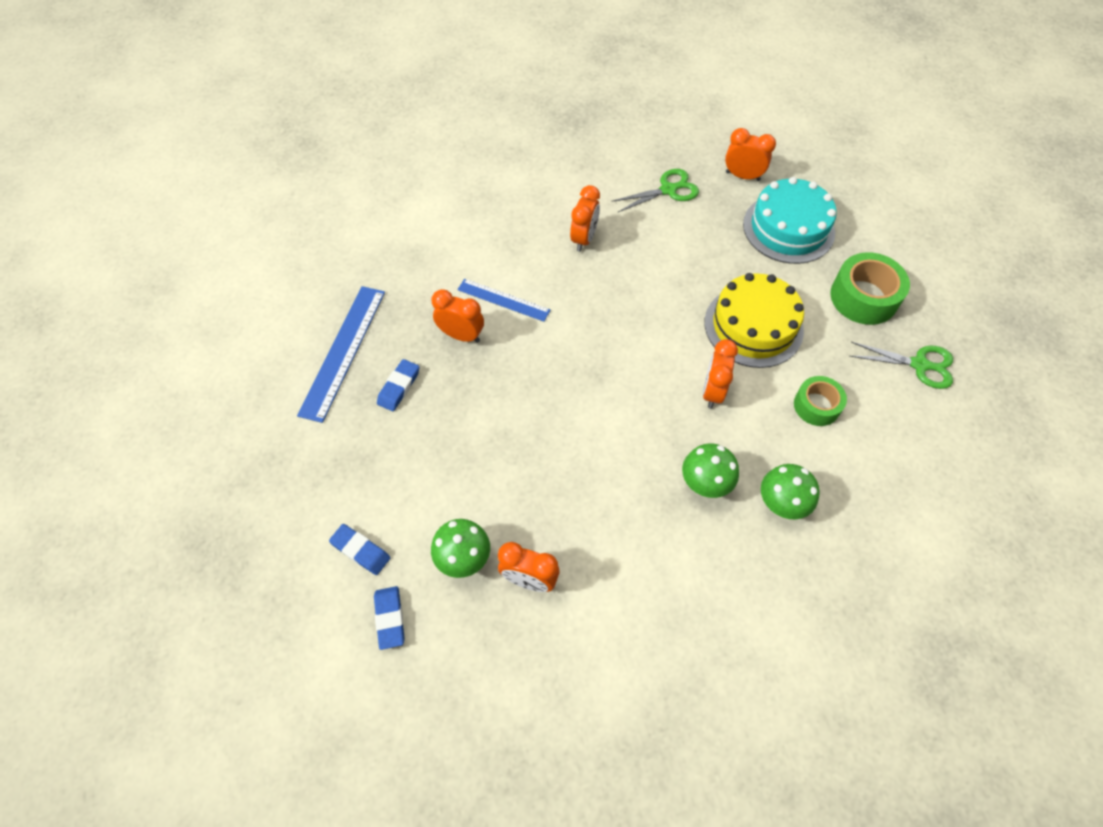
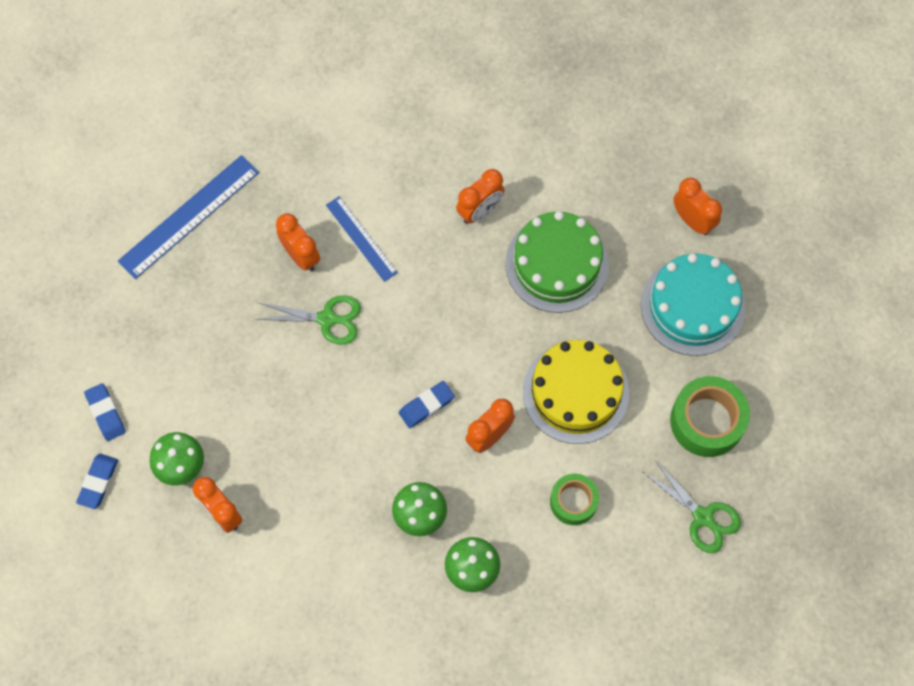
camera: 30 degrees right, 10 degrees up
(399, 387) = (217, 279): blue eraser -> blue eraser (426, 406)
(668, 190) = (603, 197): green scissors -> green scissors (327, 319)
(669, 247) = (556, 264): none -> green cake

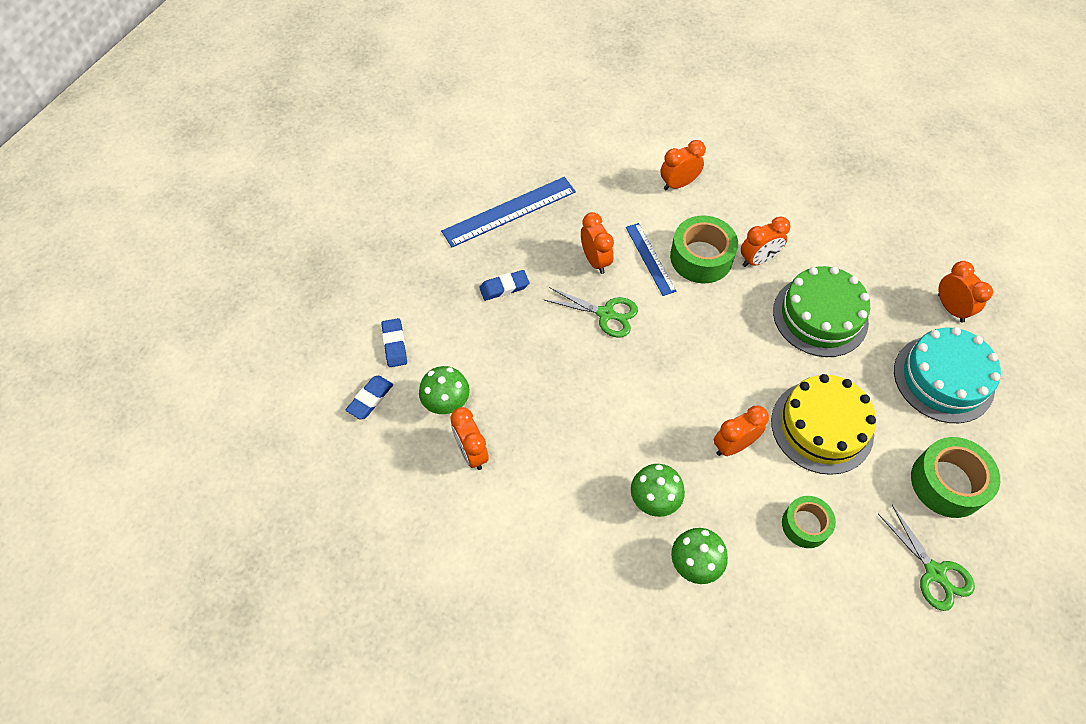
camera: 15 degrees right, 10 degrees down
(374, 133) = (678, 184): none -> orange clock
(417, 223) = (701, 257): none -> green tape
(426, 406) = (679, 405): blue eraser -> blue eraser (504, 287)

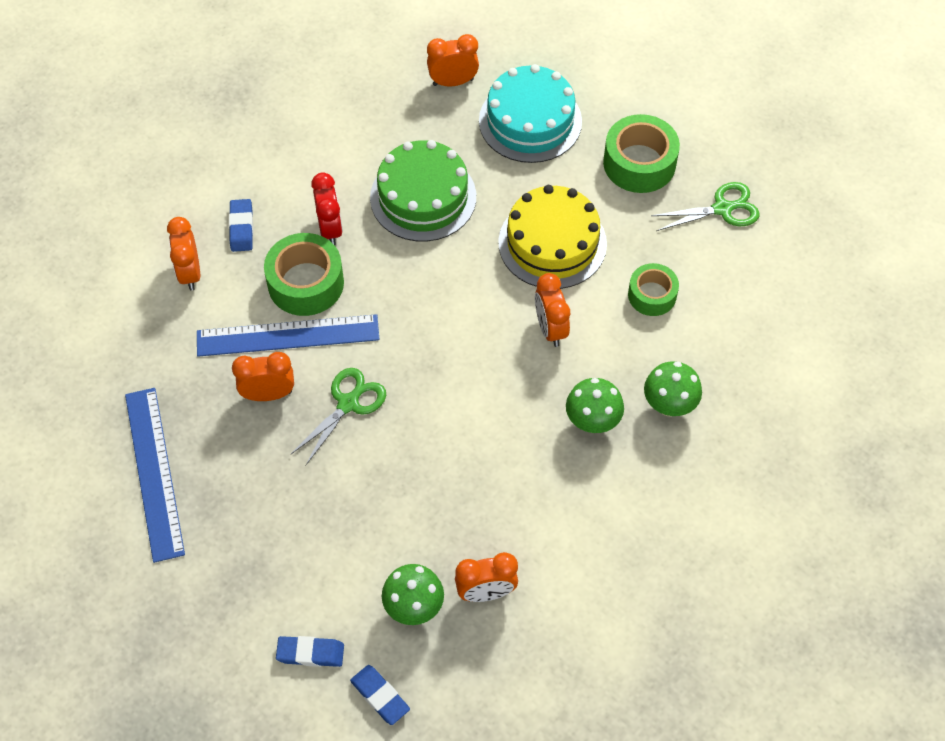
camera: 75 degrees left, 0 degrees up
(504, 287) = (270, 506): blue eraser -> blue eraser (241, 228)
(650, 258) = (288, 335): blue ruler -> blue ruler, size x1.62
(758, 260) = (330, 229): orange clock -> red clock

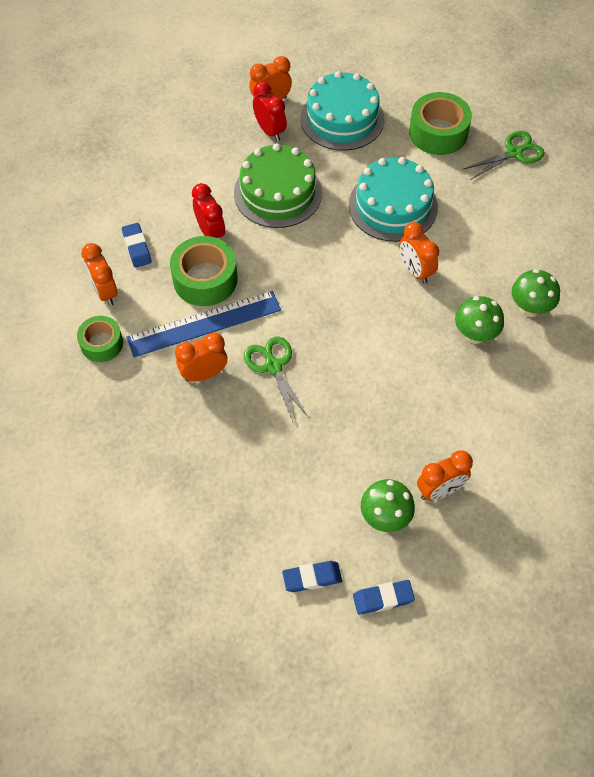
camera: 15 degrees left, 0 degrees up
(154, 472) = (128, 460): blue ruler -> none
(348, 403) = (273, 366): green scissors -> green scissors turned 45 degrees counterclockwise
(380, 696) = (383, 598): blue eraser -> blue eraser turned 45 degrees counterclockwise
(439, 118) = (270, 131): none -> red clock
(552, 243) = (393, 206): yellow cake -> turquoise cake
(652, 295) = (485, 228): green tape -> green tape (102, 343)

